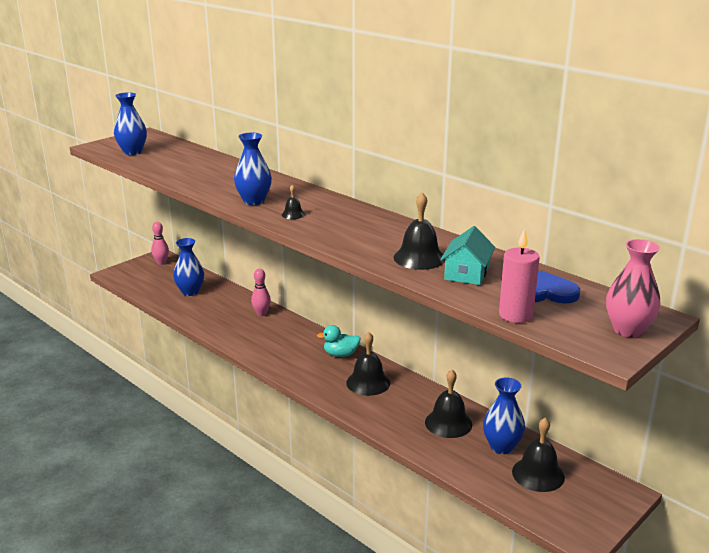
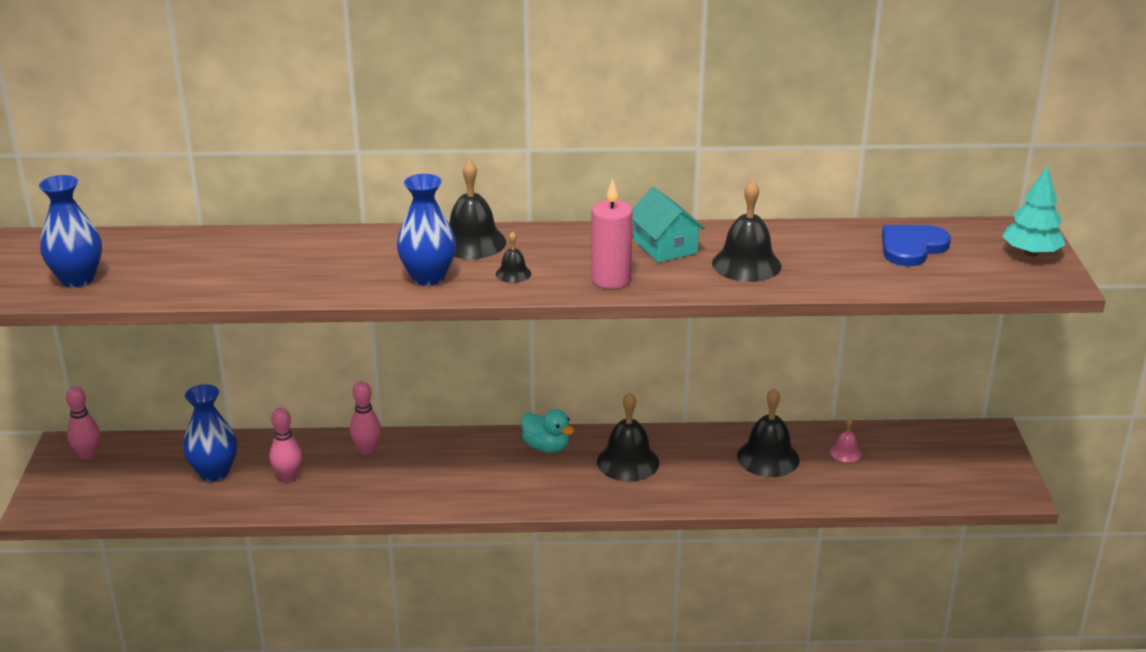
camera: 45 degrees left, 5 degrees up
(212, 308) = (288, 477): none -> pink bowling pin
(340, 354) = (546, 447): turquoise duck -> turquoise duck turned 90 degrees counterclockwise
(466, 273) = (818, 260): turquoise house -> turquoise house (665, 246)
(501, 447) = (845, 452): blue vase -> pink bell
(515, 315) = (935, 283): pink candle -> pink candle (611, 279)
(538, 474) = (909, 459): black bell -> black bell (472, 242)
(628, 330) = (1030, 253): pink vase -> turquoise tree

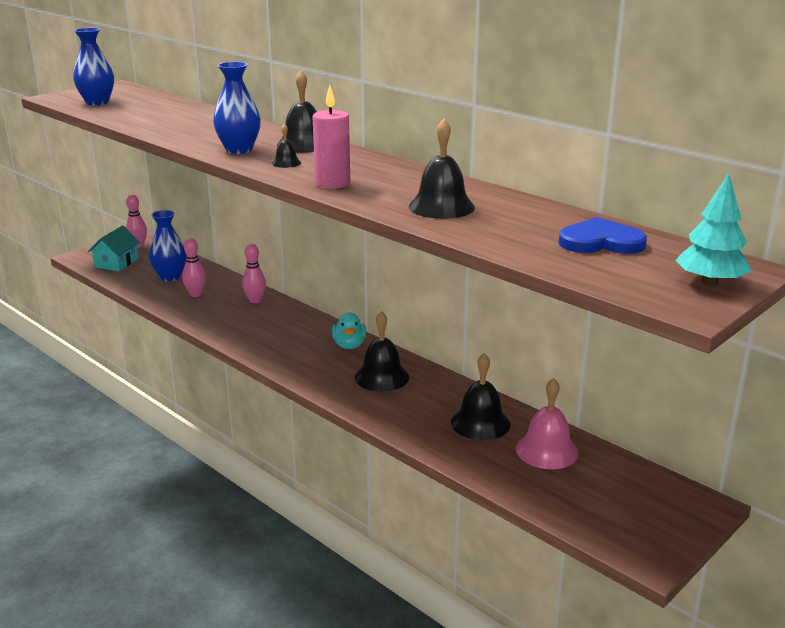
camera: 45 degrees right, 5 degrees down
(665, 246) = (411, 181): turquoise house -> turquoise house (116, 263)
(845, 452) = (547, 450): pink bell -> pink bell, size x1.96

